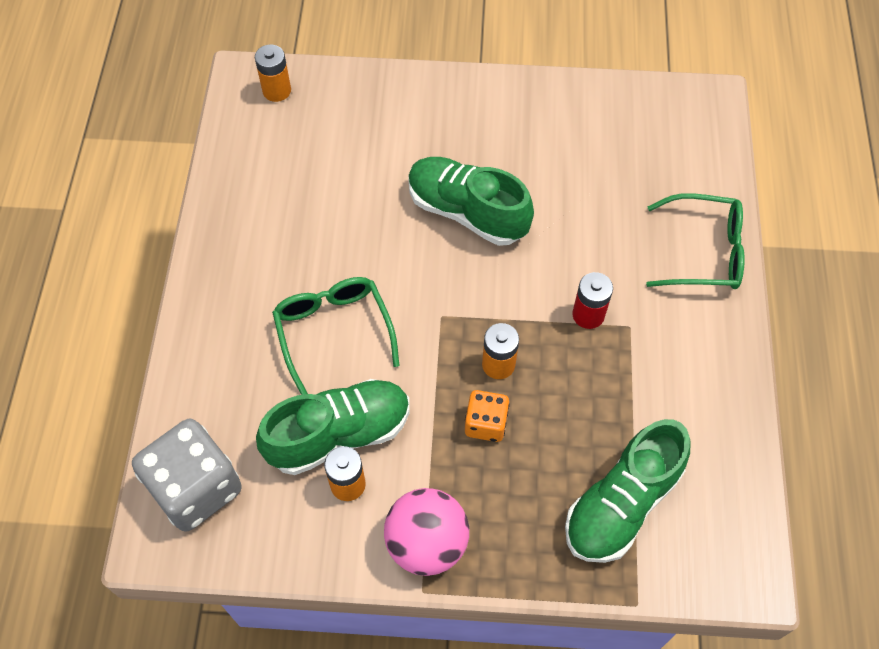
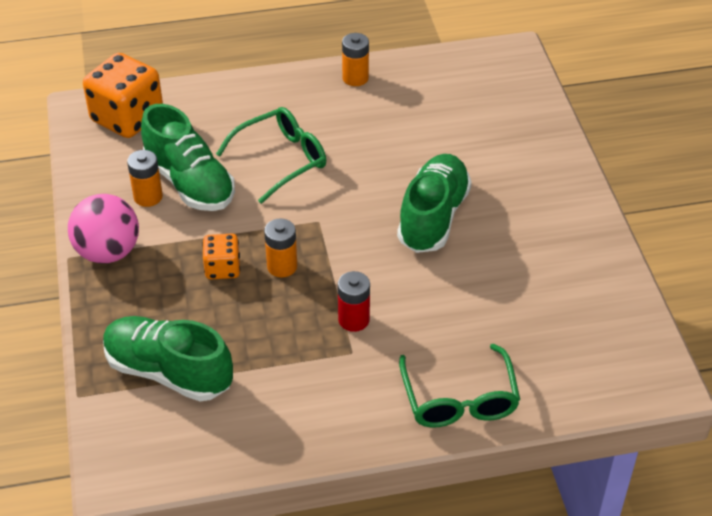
camera: 75 degrees right, 15 degrees down
(196, 488) = (127, 118): grey dice -> orange dice
(277, 91) = (508, 73): orange battery -> orange battery (355, 78)

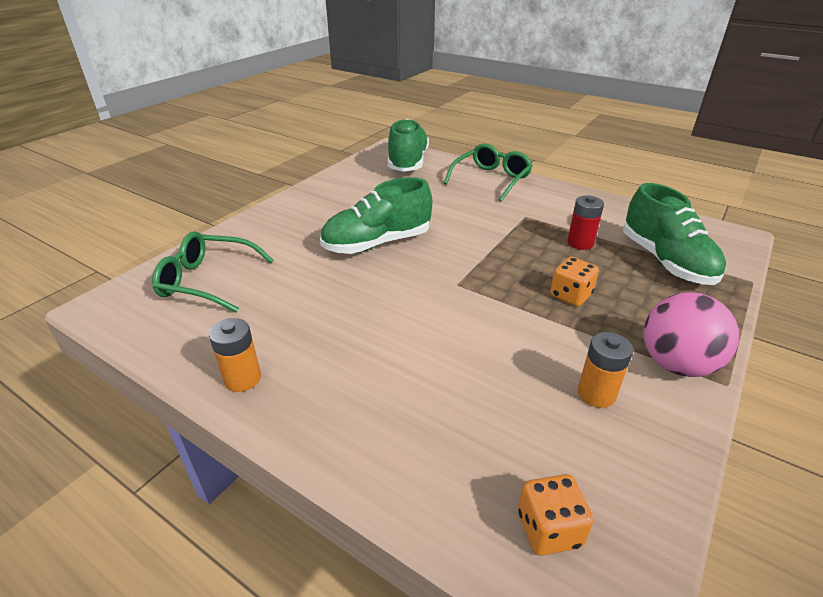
camera: 135 degrees left, 10 degrees down
(127, 118) = (549, 529): orange dice -> orange dice, size x0.54
(190, 183) = (538, 380): green shoe -> green shoe (408, 162)
(281, 160) = (425, 345): green glasses -> green glasses (207, 281)
(282, 266) = (521, 273): orange battery -> none
(353, 320) = (506, 226): red battery -> red battery (580, 243)

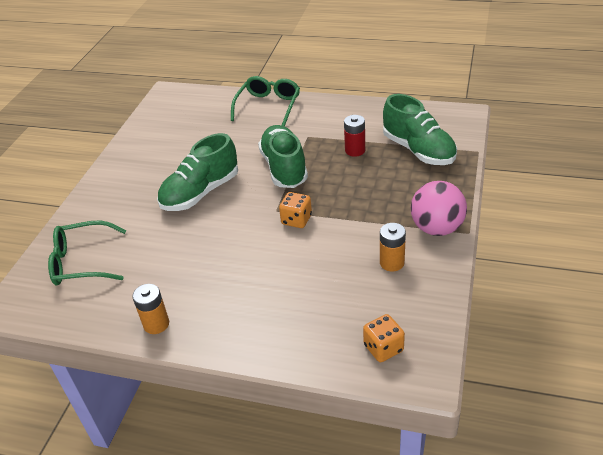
camera: 15 degrees left, 5 degrees up
(408, 162) = (190, 105): green shoe -> green shoe (284, 168)
(570, 295) = (359, 197): orange dice -> orange dice (296, 220)

